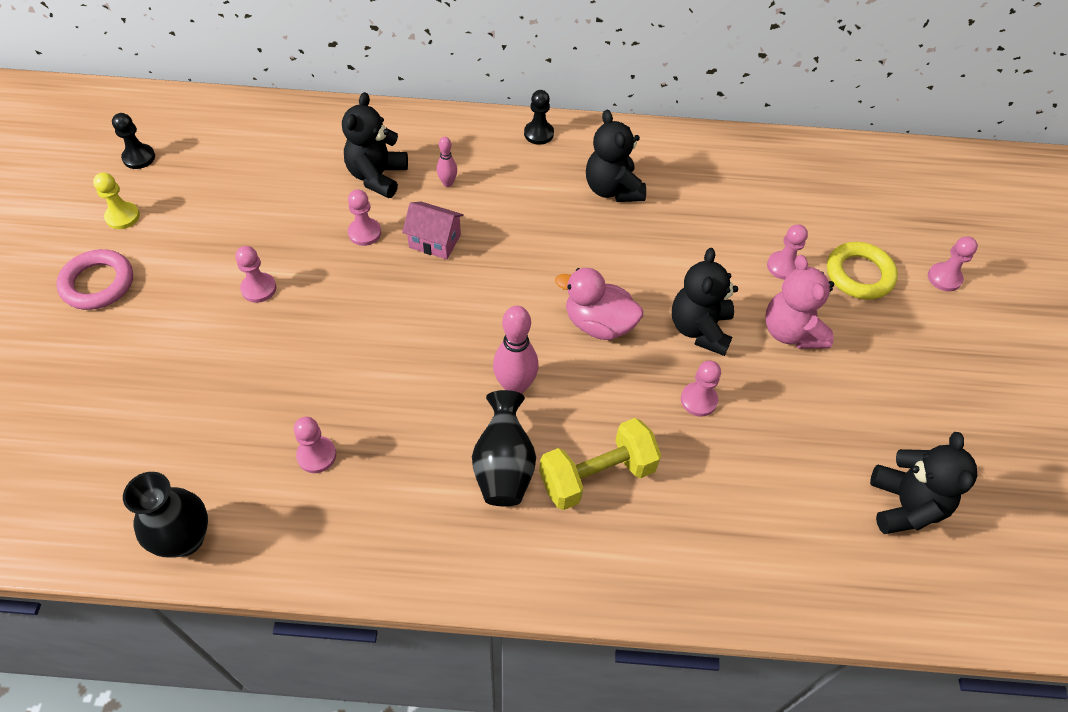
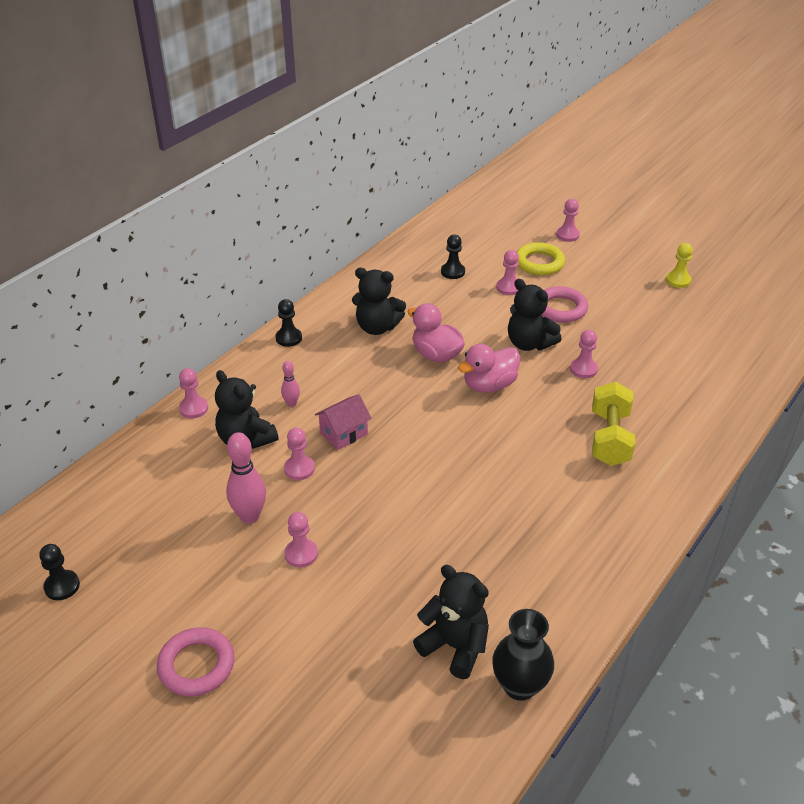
camera: 55 degrees left, 15 degrees down
(122, 217) = (128, 622): yellow pawn -> yellow pawn (678, 280)
(316, 455) = (495, 576): pink pawn -> pink pawn (193, 408)
(504, 466) = (573, 479): black vase -> none
(515, 386) = (511, 446): pink bowling pin -> pink bowling pin (250, 516)
(610, 256) = (436, 355): none -> pink duck
(764, 205) = (453, 272): none -> black pawn
(791, 332) = (560, 308): pink teddy bear -> pink ring
(905, 505) = (709, 326): black teddy bear -> black teddy bear (455, 646)

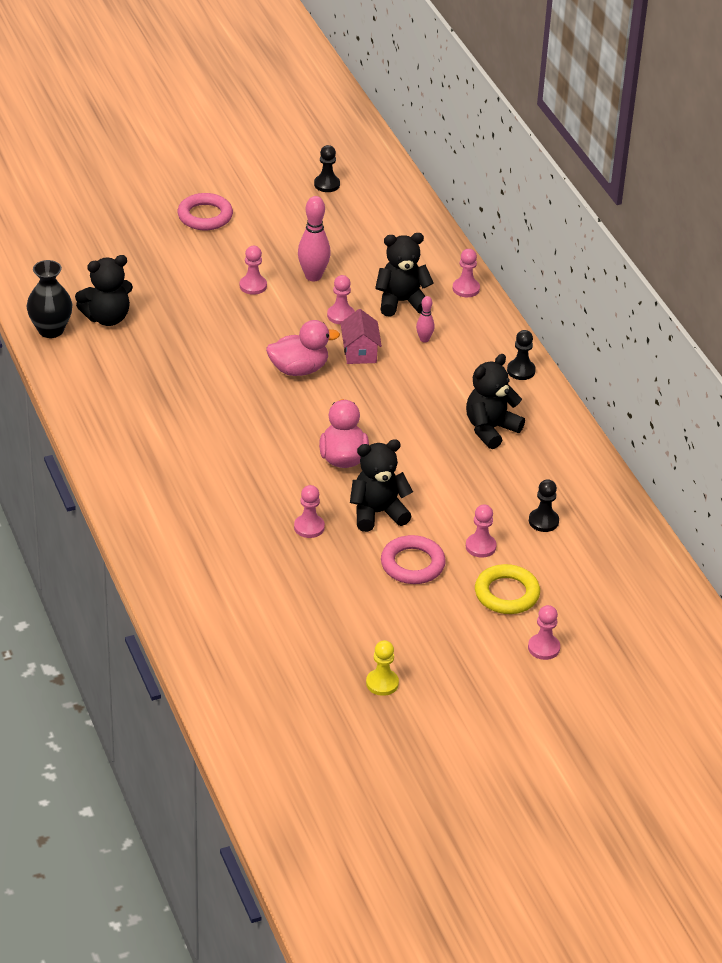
camera: 120 degrees right, 0 degrees up
(436, 355) = (415, 447): pink duck -> pink duck (299, 369)
(609, 438) = (210, 492): yellow dumbbell -> none

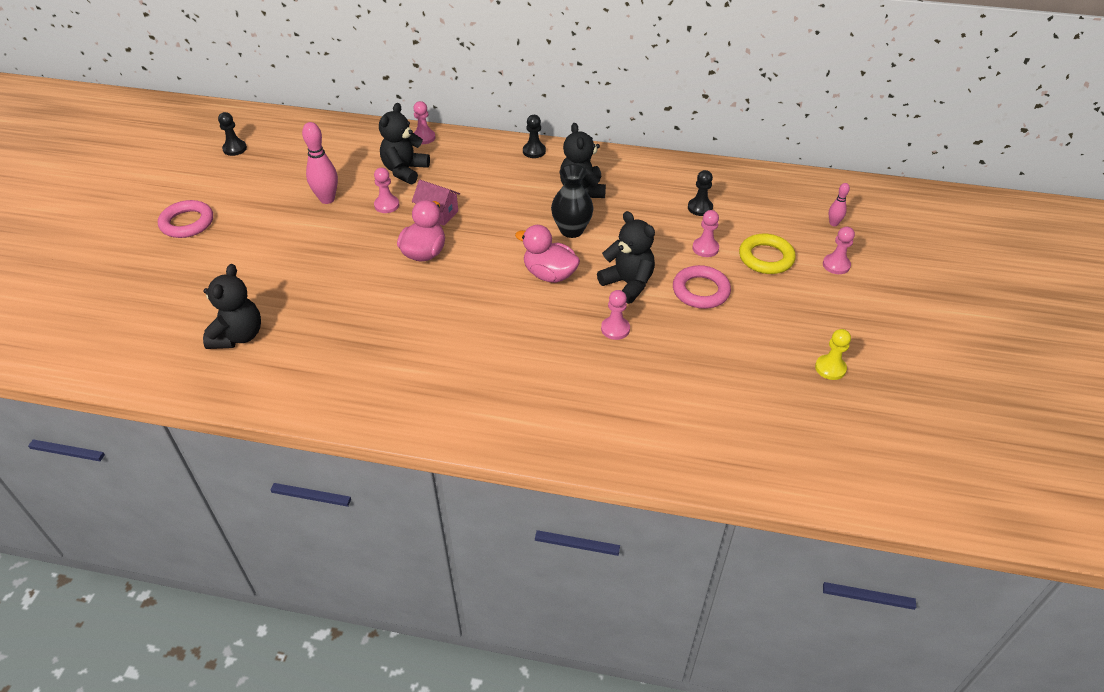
camera: 55 degrees left, 5 degrees up
(51, 330) = (210, 381): black vase -> black vase (571, 230)
(253, 286) = (300, 234): pink pawn -> none
(378, 513) = (628, 284): black teddy bear -> black teddy bear turned 120 degrees clockwise
(424, 339) = (456, 178): pink bowling pin -> pink bowling pin (833, 223)

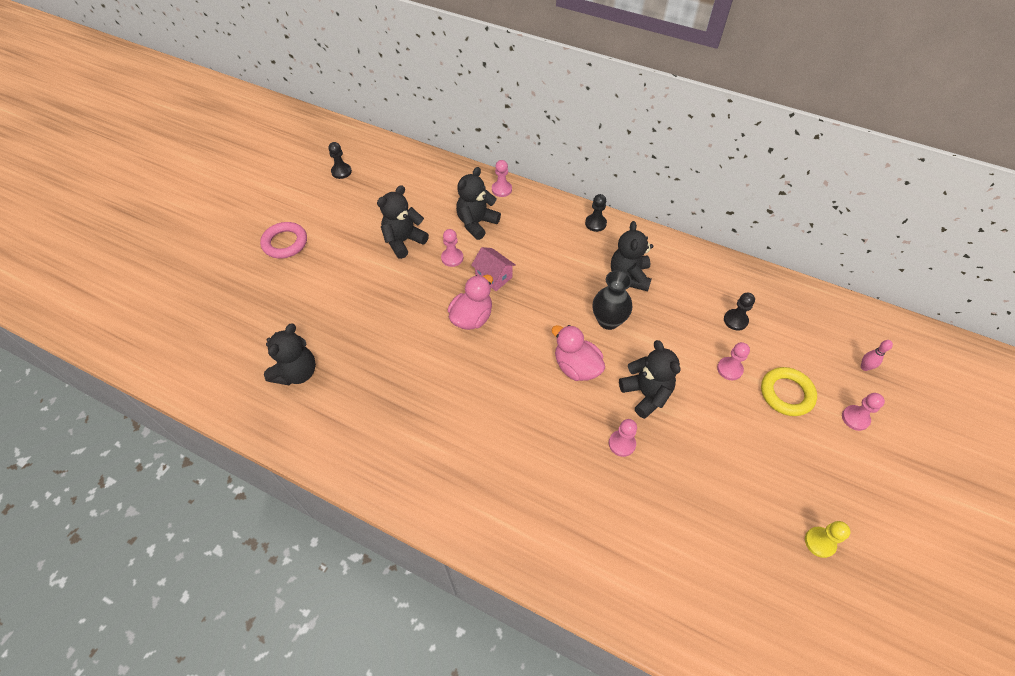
camera: 15 degrees right, 10 degrees up
(327, 199) = (404, 241): pink bowling pin -> black teddy bear
(700, 291) = (713, 418): pink ring -> none

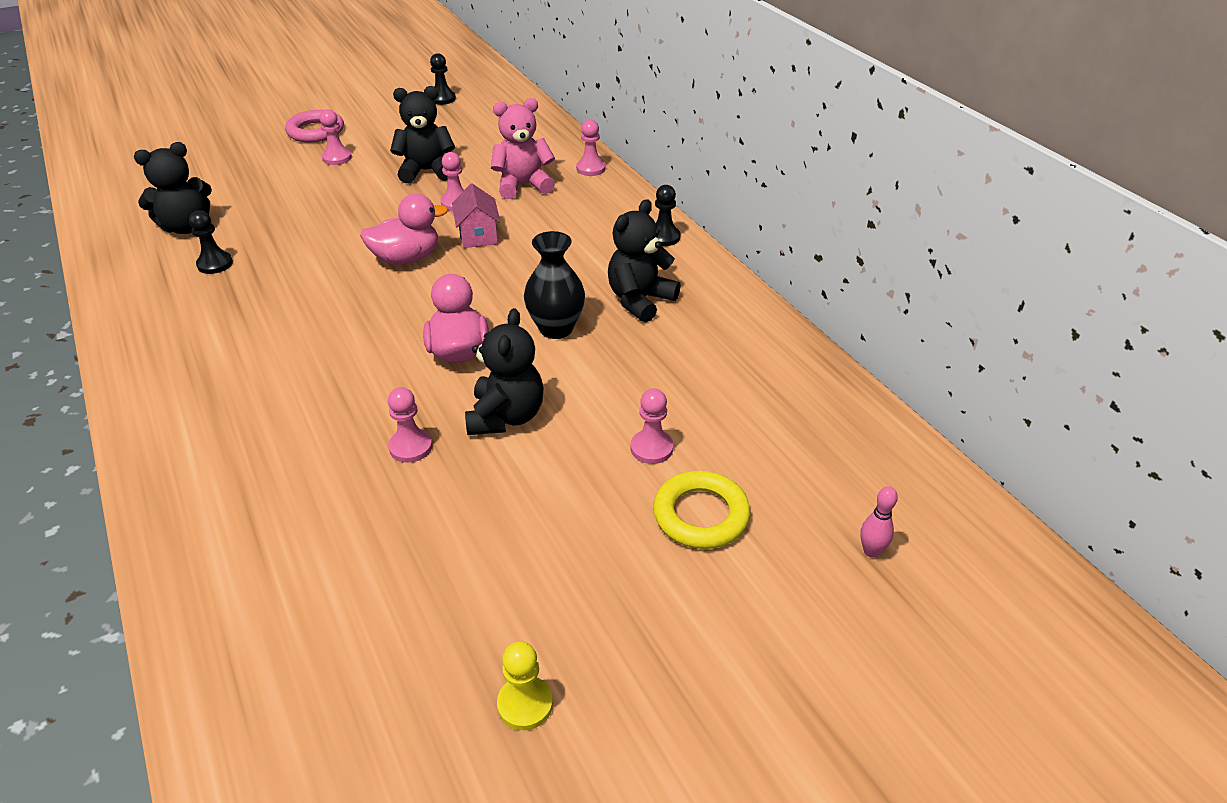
camera: 35 degrees right, 15 degrees down
(476, 223) = (523, 185): black teddy bear -> pink teddy bear
(735, 320) = (729, 404): black pawn -> black pawn (215, 264)
(855, 418) = (775, 600): pink pawn -> pink pawn (337, 158)

